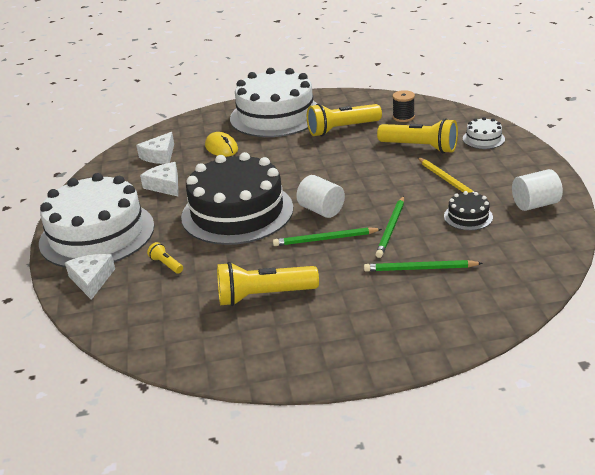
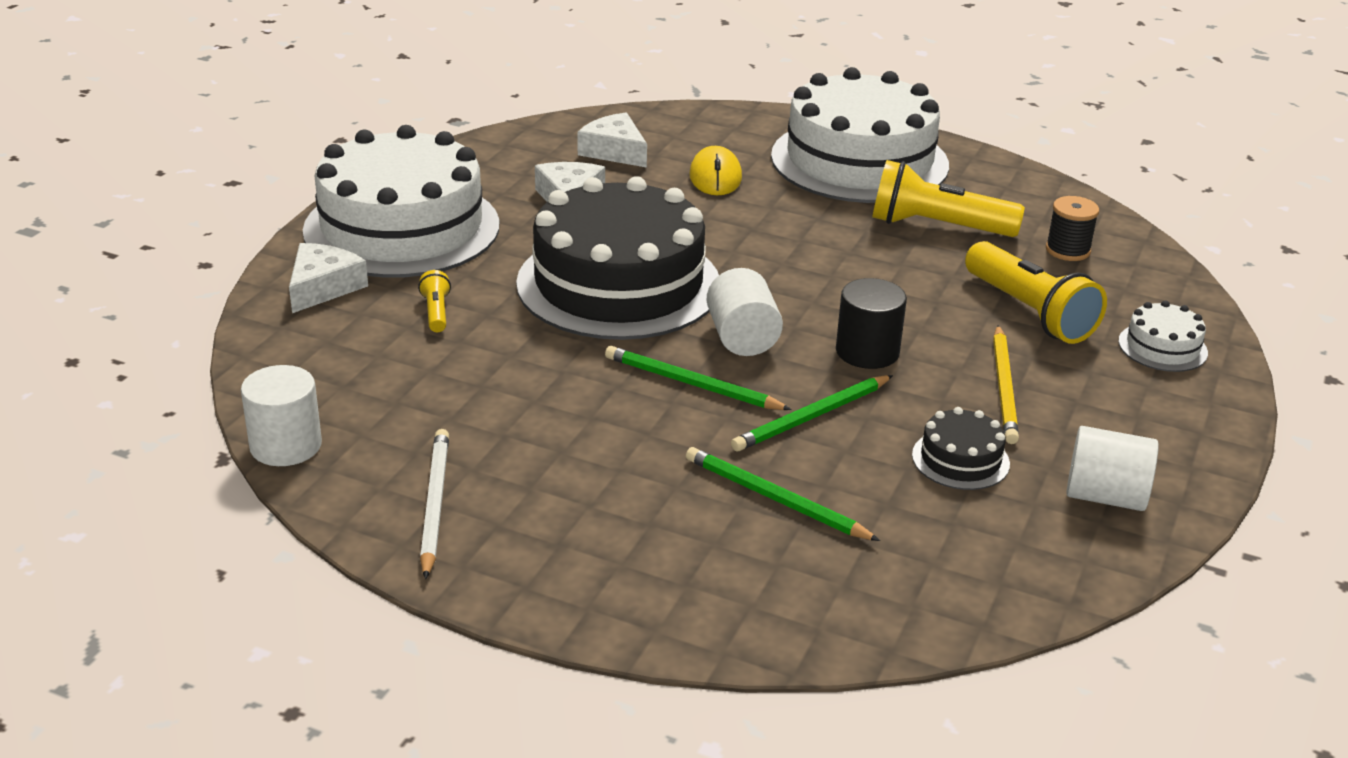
camera: 30 degrees right, 0 degrees up
(159, 155) = (614, 151): white cheese -> white cheese turned 75 degrees clockwise
(171, 362) = (286, 446): none -> white cylinder
(264, 296) = (506, 421): yellow flashlight -> none
(279, 349) = (434, 504): none -> white pencil
(379, 191) = (867, 352): none -> black cylinder

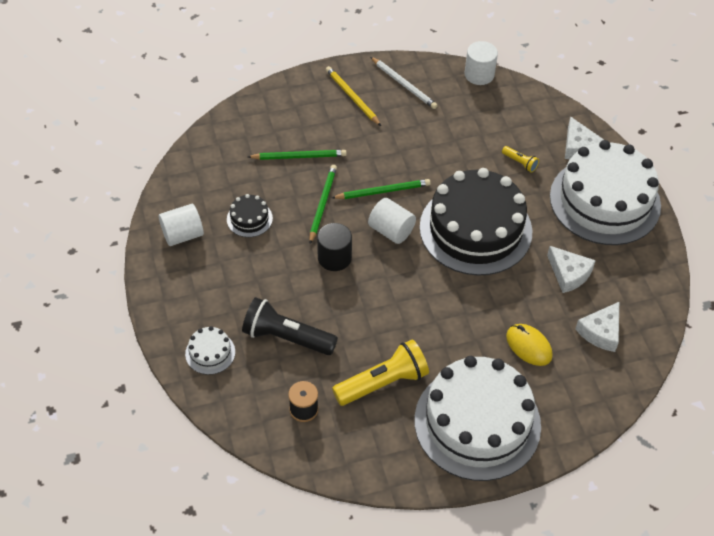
camera: 140 degrees right, 20 degrees up
(614, 151) = (600, 332): white cheese -> white cheese turned 120 degrees clockwise
(1004, 388) = (261, 273): yellow pencil -> yellow pencil (352, 97)
(1030, 312) = (286, 337): yellow flashlight -> black flashlight

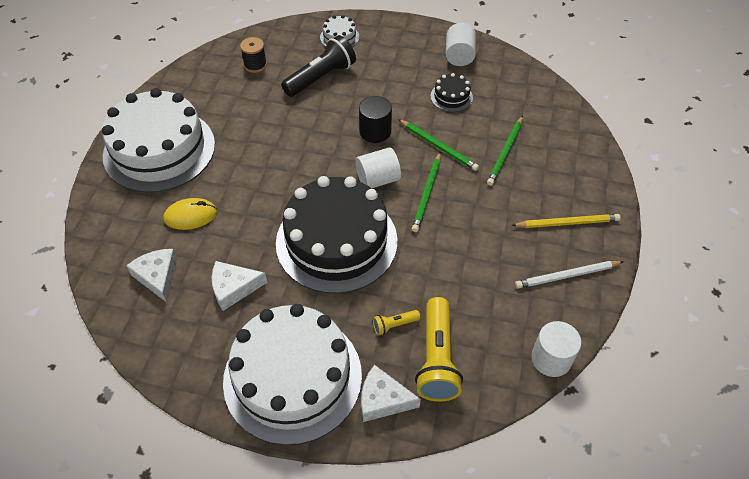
camera: 120 degrees right, 0 degrees up
(383, 382) = (239, 112): yellow flashlight -> yellow flashlight (437, 359)

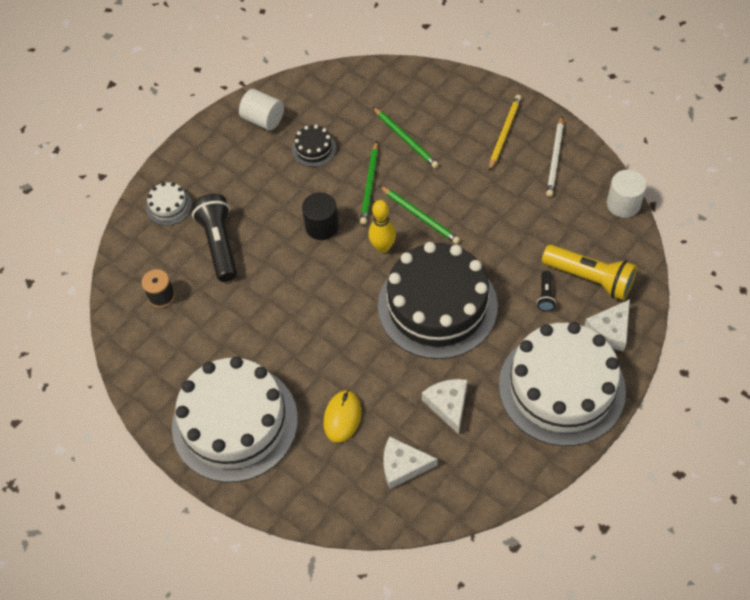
camera: 60 degrees left, 5 degrees up
(233, 288) = (448, 405): white cheese -> white cheese turned 150 degrees clockwise
(378, 179) = (383, 247): white cylinder -> yellow bowling pin
(394, 325) = (545, 295): yellow flashlight -> black flashlight
(438, 146) = (370, 185): green pencil -> green pencil turned 120 degrees clockwise

